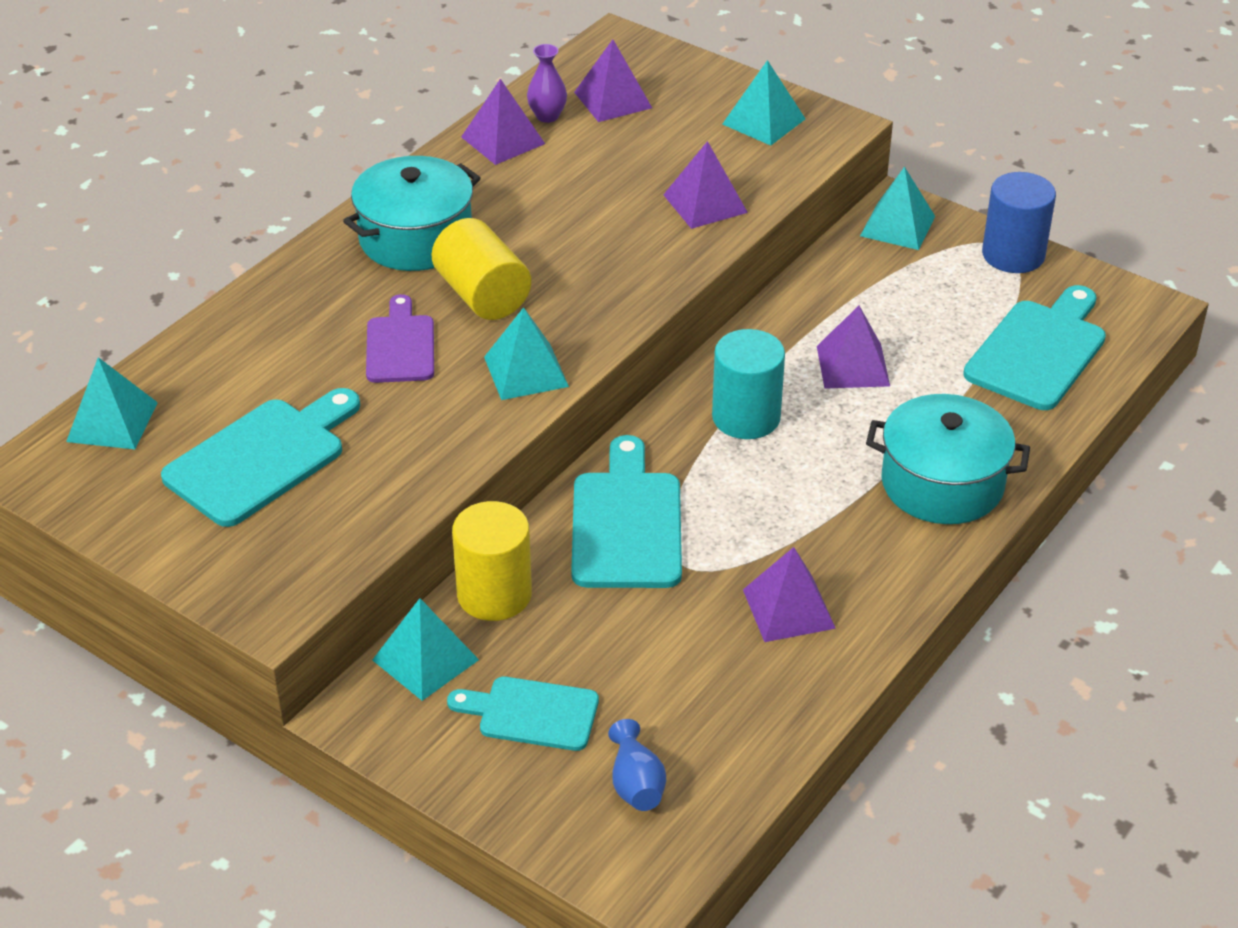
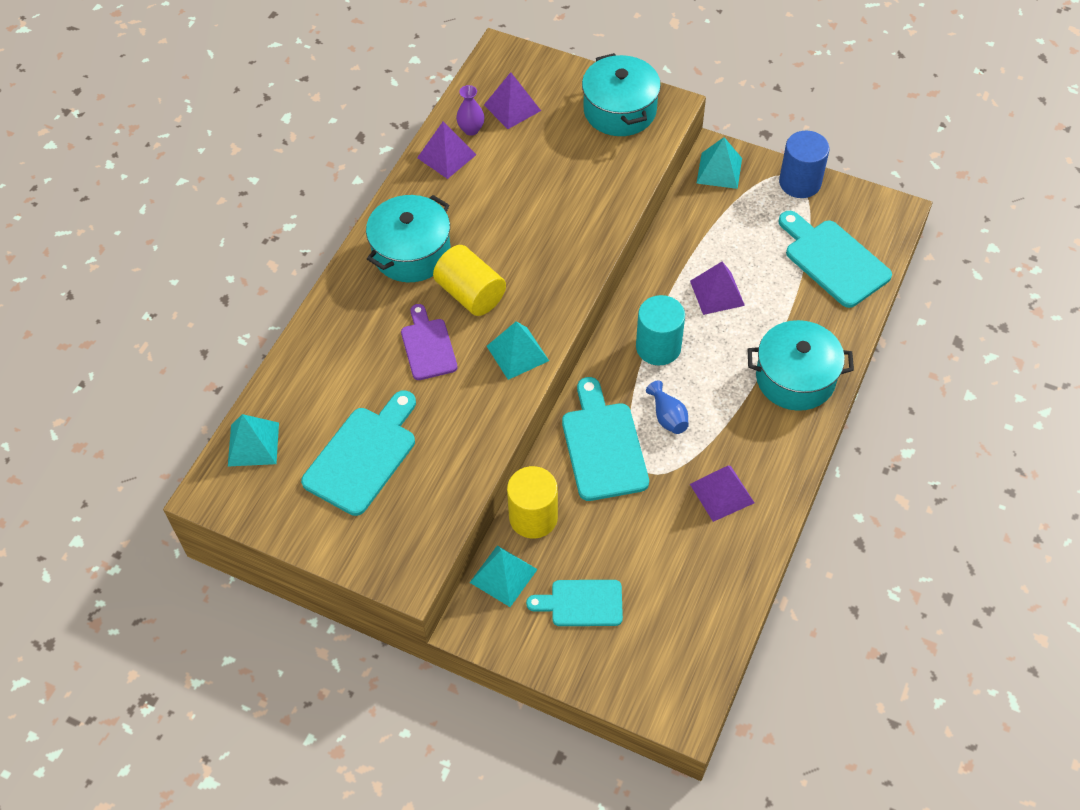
camera: 10 degrees left, 15 degrees up
(636, 784) = (660, 643): blue vase -> blue vase (668, 417)
(705, 203) = (598, 189): purple pyramid -> none
(764, 121) = (620, 110): turquoise pyramid -> turquoise pot
(1039, 351) = (833, 260): turquoise cutting board -> turquoise cutting board turned 60 degrees counterclockwise

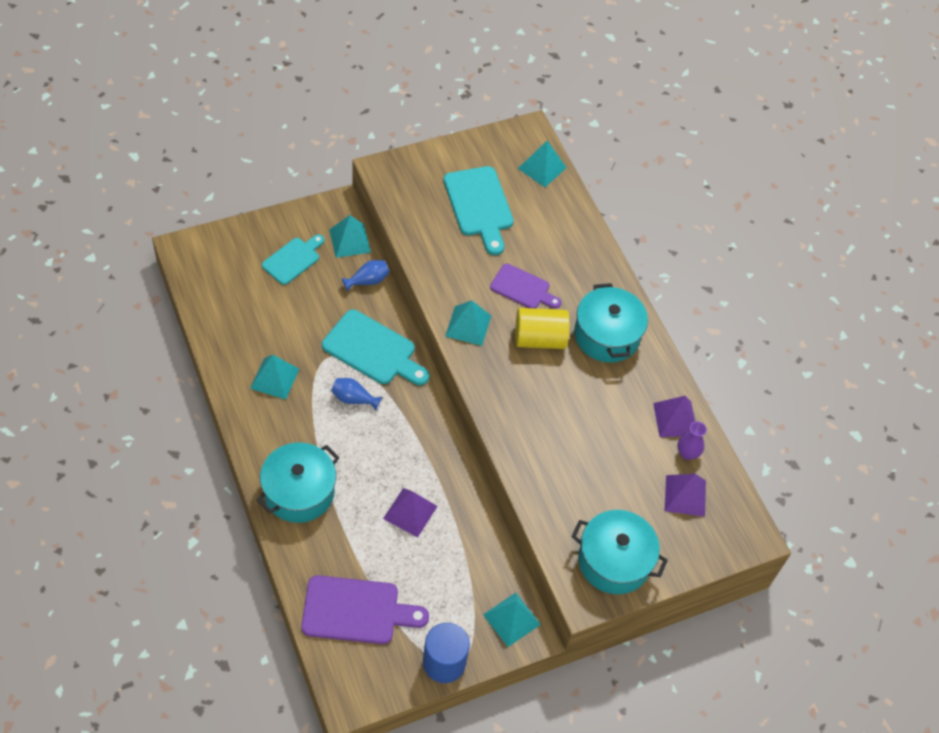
camera: 125 degrees right, 0 degrees up
(533, 517) = (368, 281): yellow cylinder -> blue vase
(658, 347) = (407, 440): turquoise cylinder -> none
(722, 493) = (274, 378): purple pyramid -> turquoise pyramid
(833, 260) = (356, 611): turquoise cutting board -> purple cutting board

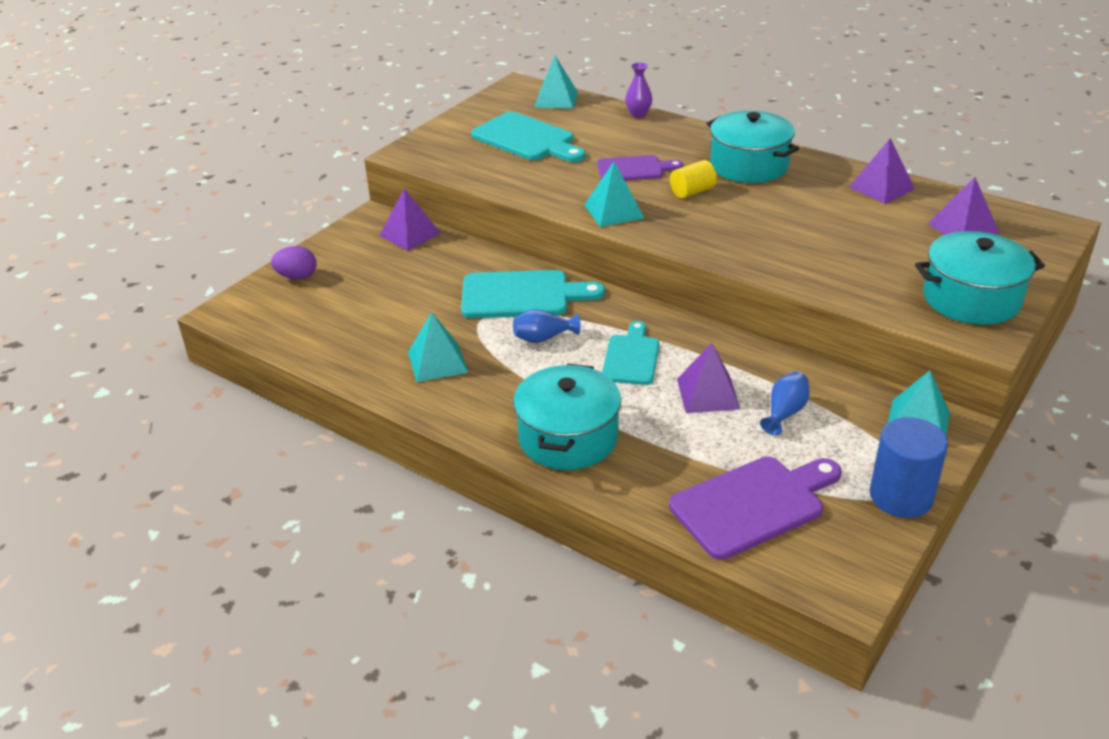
camera: 25 degrees left, 20 degrees down
(248, 241) = (297, 277): none -> purple egg
(293, 259) = (362, 270): turquoise cutting board -> turquoise cutting board (631, 357)
(350, 241) = (410, 234): turquoise pyramid -> purple pyramid
(368, 281) = (460, 252): blue vase -> blue vase (785, 412)
(539, 339) = (692, 192): yellow cylinder -> yellow cylinder, size x0.62
(687, 453) = (923, 203): purple vase -> purple vase (638, 114)

